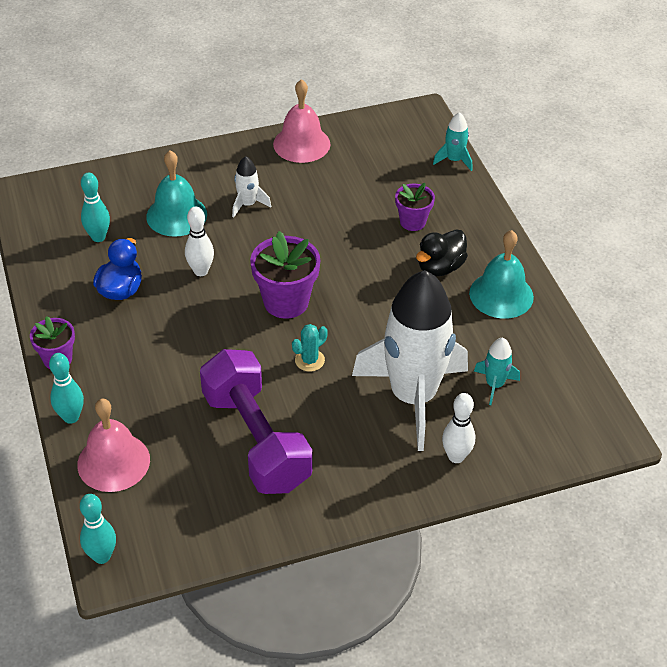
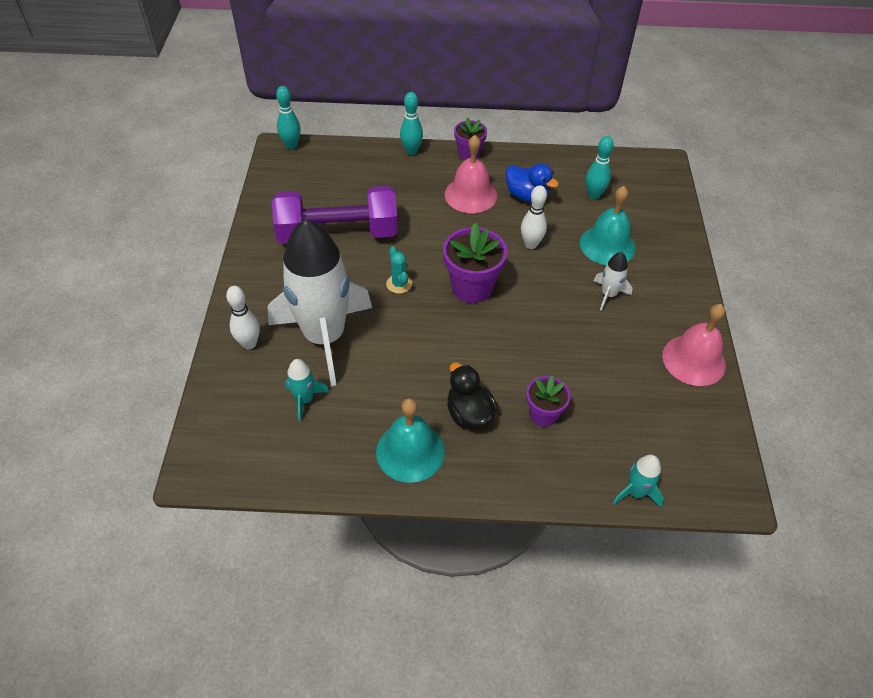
camera: 110 degrees right, 5 degrees up
(113, 462) = (361, 163): pink bell -> pink bell (470, 195)

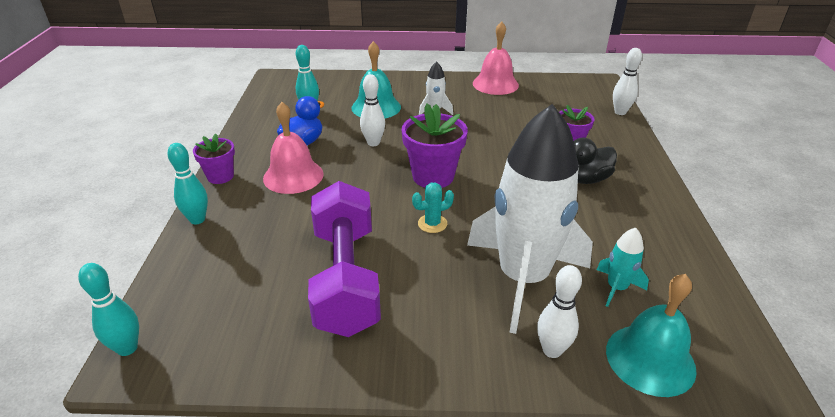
camera: 90 degrees left, 15 degrees down
(410, 451) = (642, 211): turquoise bell -> turquoise bell (650, 359)
(636, 492) = (620, 112): turquoise rocket -> white bowling pin

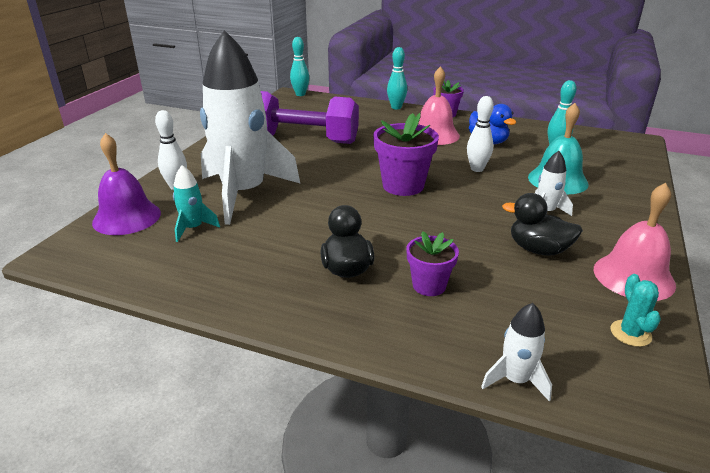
camera: 110 degrees right, 5 degrees down
(432, 224) = (335, 173): turquoise cactus -> turquoise cactus (630, 333)
(491, 111) = (538, 249): none -> black duck
(620, 112) = (515, 380): white bowling pin -> white rocket
(650, 359) = (127, 217): turquoise bell -> purple bell

